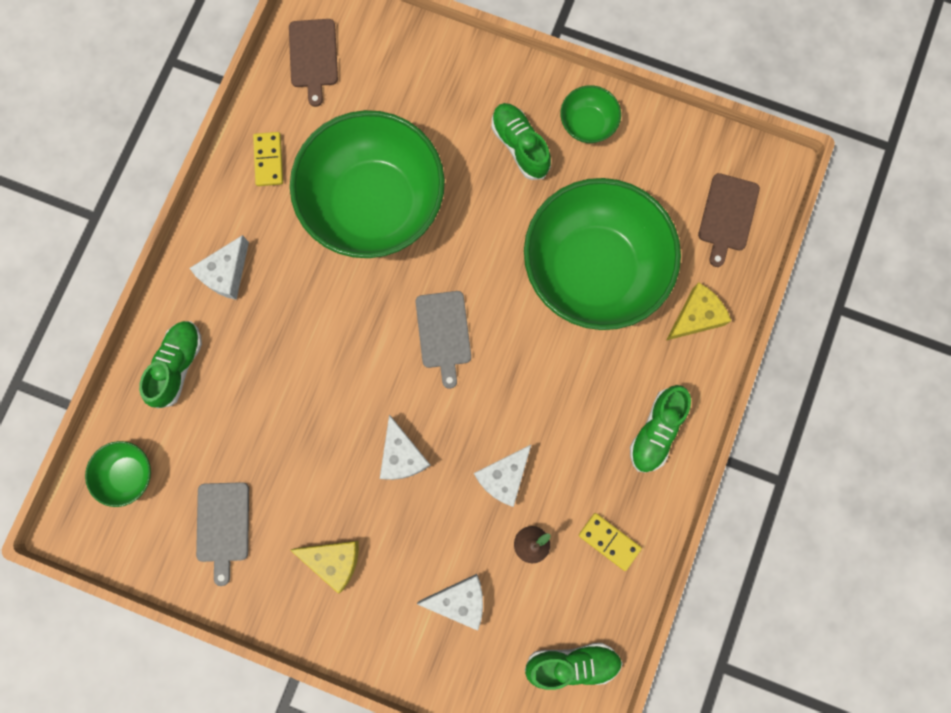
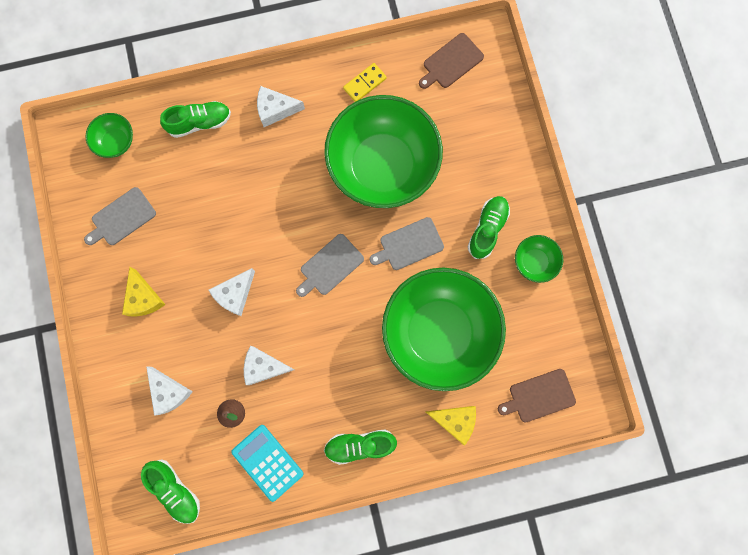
camera: 55 degrees right, 0 degrees up
(479, 235) = (409, 245): none -> grey cutting board
(609, 541) = (267, 462): yellow domino -> turquoise calculator

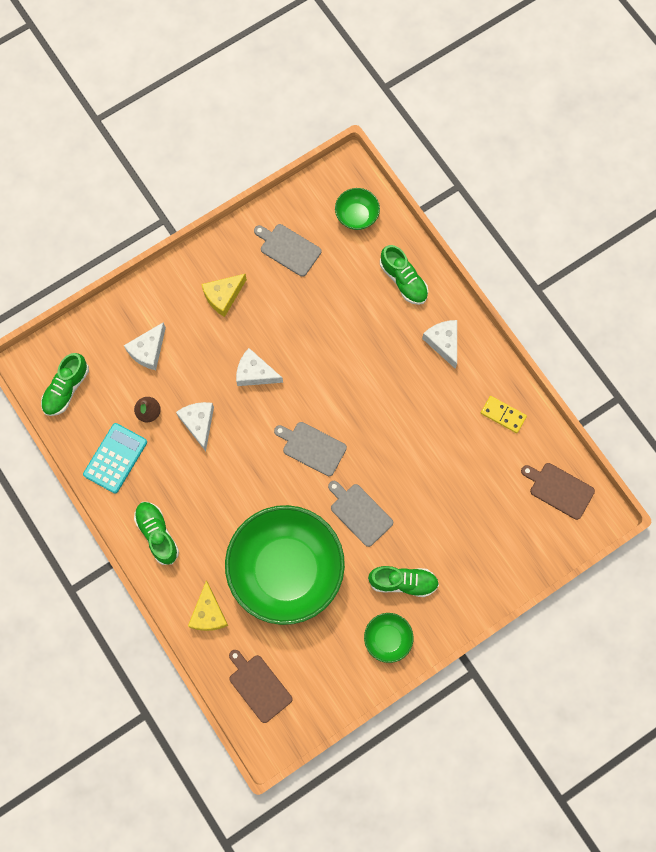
camera: 70 degrees right, 5 degrees down
(382, 166) = (427, 461): green bowl -> none

